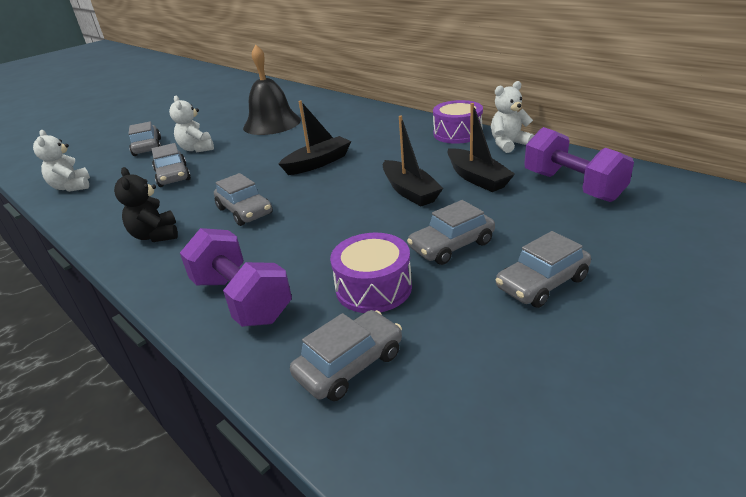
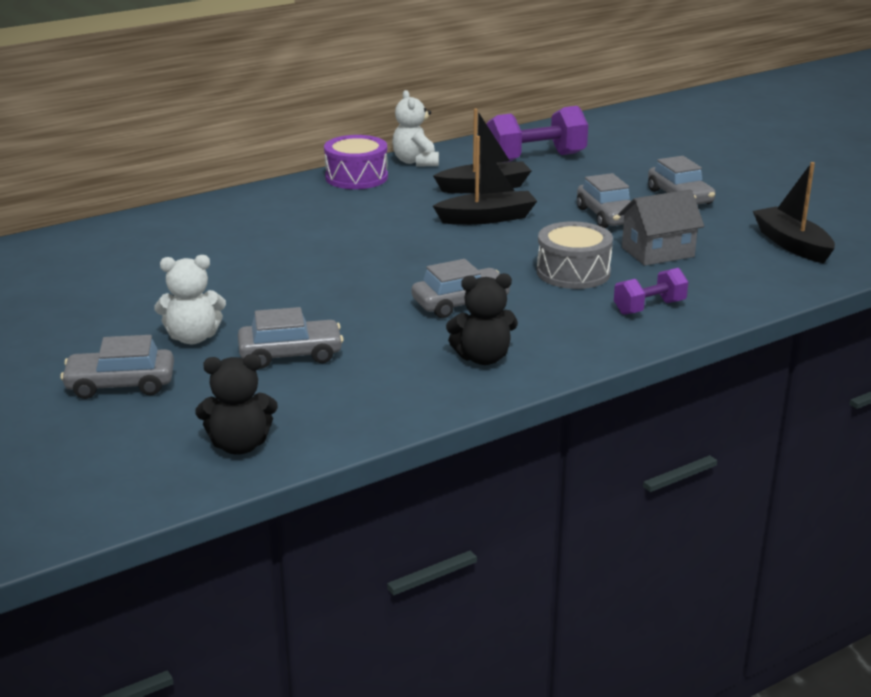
camera: 80 degrees left, 5 degrees down
(72, 187) = (239, 445): white teddy bear -> black teddy bear
(242, 299) = (649, 307): purple dumbbell -> purple dumbbell, size x0.58
(272, 123) = (154, 277): black bell -> none
(311, 248) = (573, 272): none -> grey drum
(318, 163) = (358, 255): black boat -> black boat (792, 244)
(350, 364) = (754, 269): grey car -> none
(373, 287) = (657, 252): purple drum -> grey house

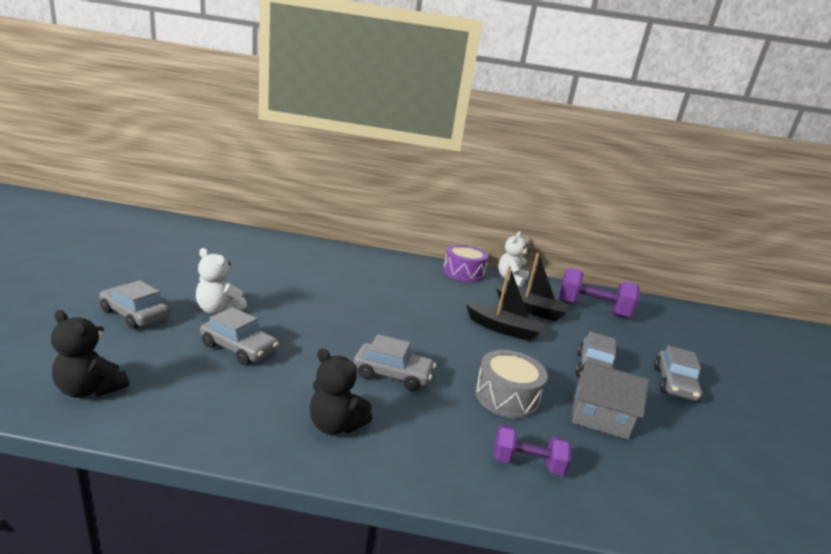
camera: 35 degrees right, 5 degrees down
(792, 244) = (745, 481): black boat -> none

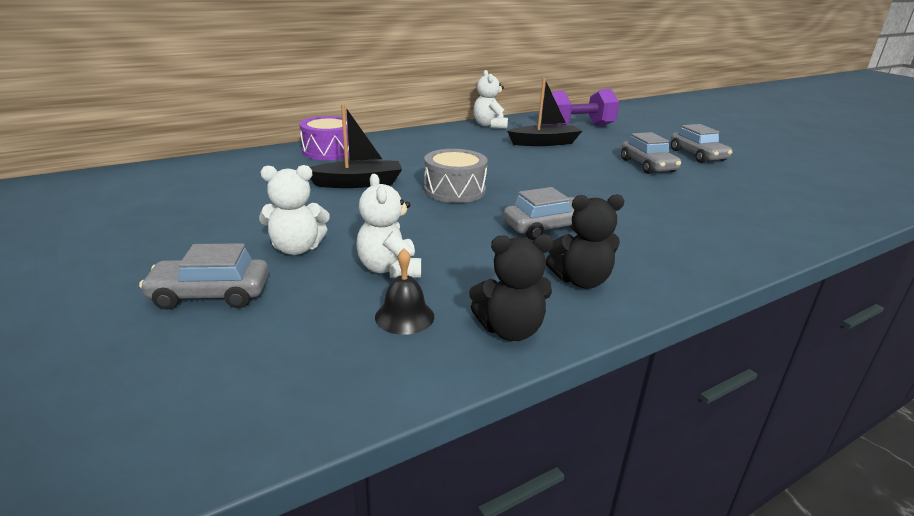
camera: 35 degrees left, 5 degrees up
(91, 389) = (323, 377): black teddy bear -> black teddy bear (510, 330)
(189, 381) = (404, 316): none -> black bell
(239, 348) = (389, 269): grey car -> white teddy bear
(463, 273) = (446, 133): purple drum -> purple drum (329, 151)
(503, 329) = (552, 163): black boat -> black boat (358, 183)
(506, 397) = (637, 206): grey drum -> grey drum (454, 190)
(527, 463) = (719, 238): purple dumbbell -> none
(599, 418) = (702, 193): grey house -> none

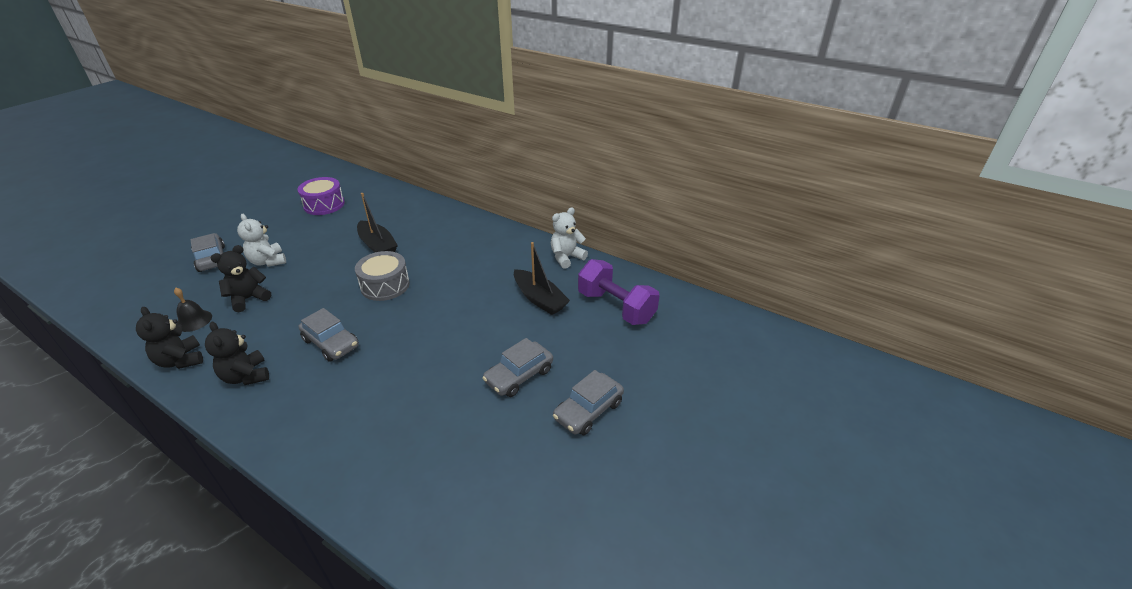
camera: 65 degrees right, 10 degrees up
(329, 151) = (434, 214): purple drum -> purple drum (324, 205)
(389, 269) = (249, 299): white teddy bear -> black teddy bear

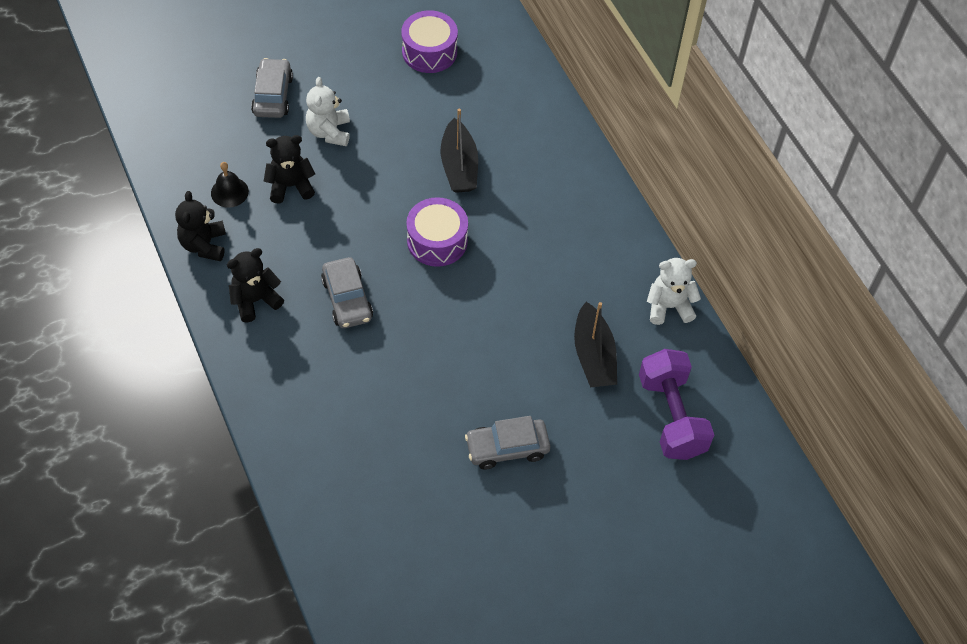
camera: 30 degrees right, 20 degrees up
(246, 376) = (255, 300): black teddy bear -> black teddy bear turned 60 degrees clockwise
(385, 285) = (437, 241): grey drum -> purple drum
(588, 410) = (547, 528): grey car -> none

